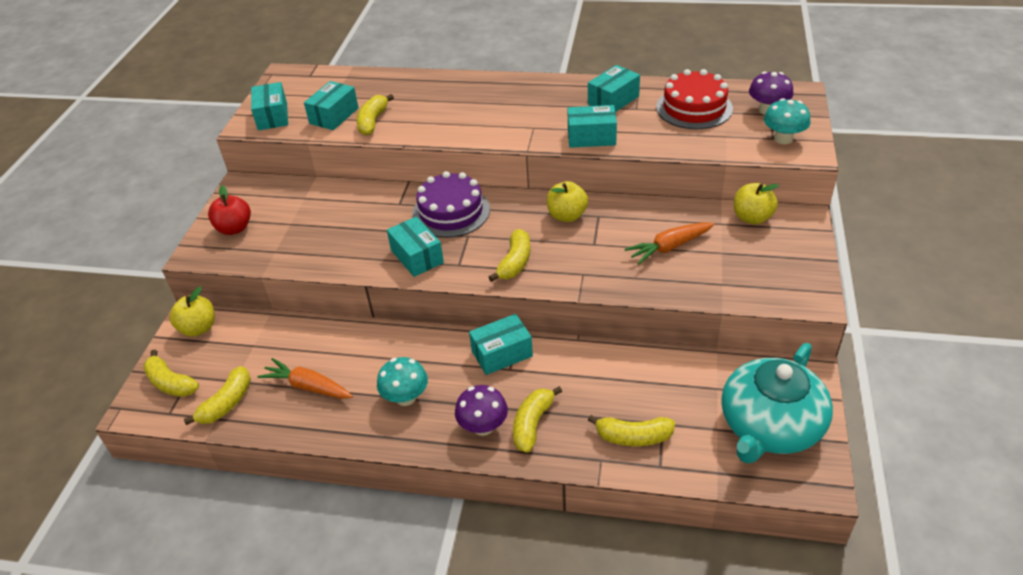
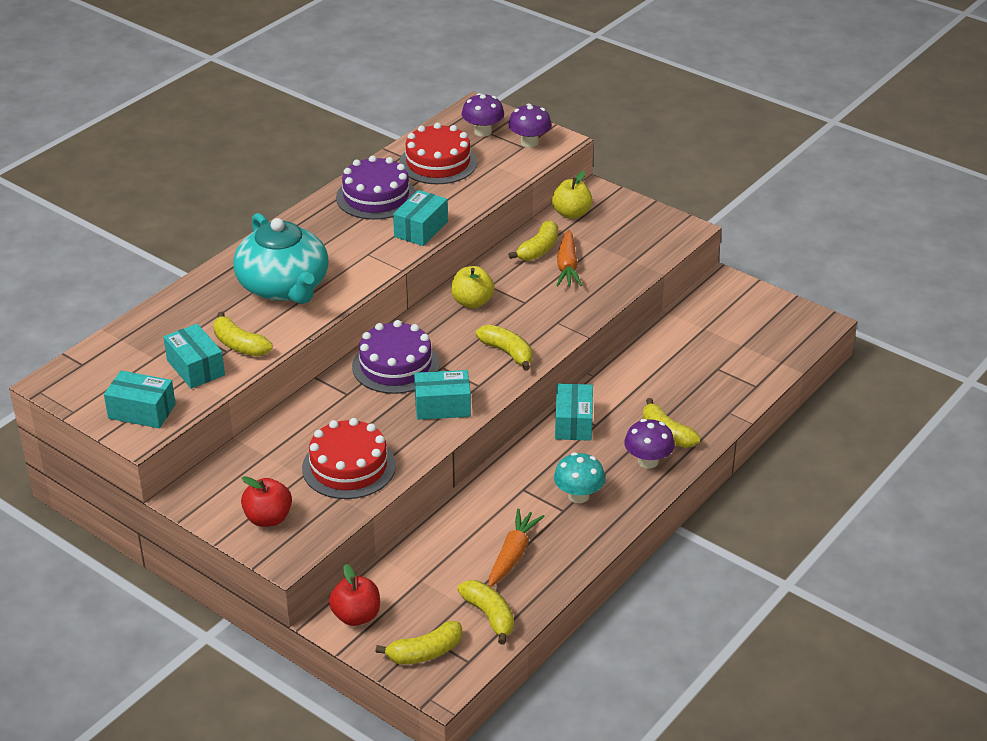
camera: 65 degrees left, 5 degrees down
(198, 328) = (356, 616): yellow apple -> red apple
(308, 386) = (513, 554): orange carrot -> orange carrot turned 150 degrees clockwise
(312, 240) = (349, 467): none -> red cake
(613, 100) = (376, 197): turquoise box -> purple cake
(633, 437) = (719, 387): yellow banana -> yellow banana (538, 249)
(769, 426) = (758, 321): turquoise teapot -> turquoise teapot (284, 287)
(783, 138) = (529, 142): turquoise mushroom -> purple mushroom

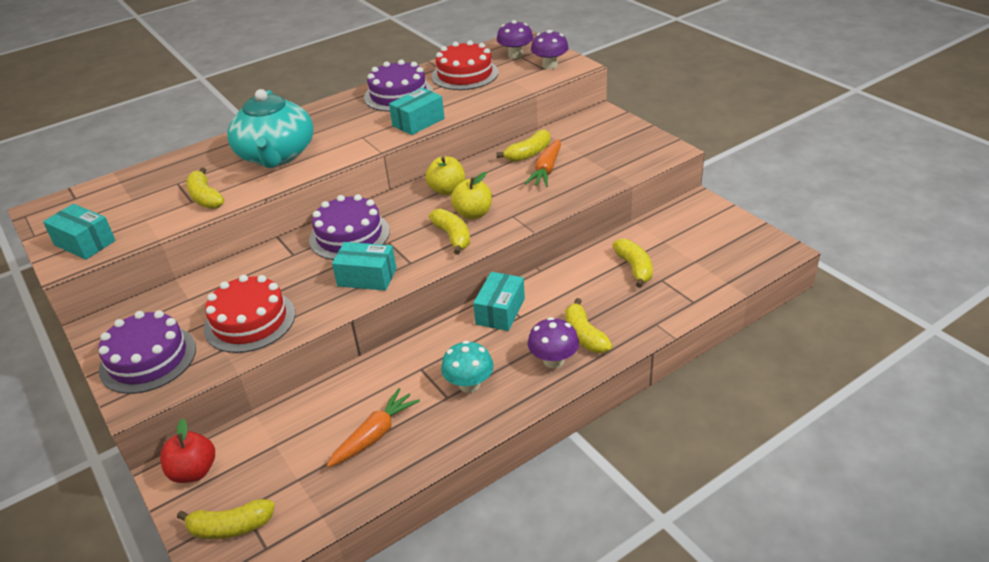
camera: 20 degrees right, 0 degrees up
(195, 368) = (156, 212): turquoise box -> none
(268, 518) = (148, 359): red apple -> purple cake
(489, 616) = (315, 499): yellow banana -> yellow banana (634, 268)
(571, 213) = (572, 128): yellow apple -> yellow apple (473, 214)

